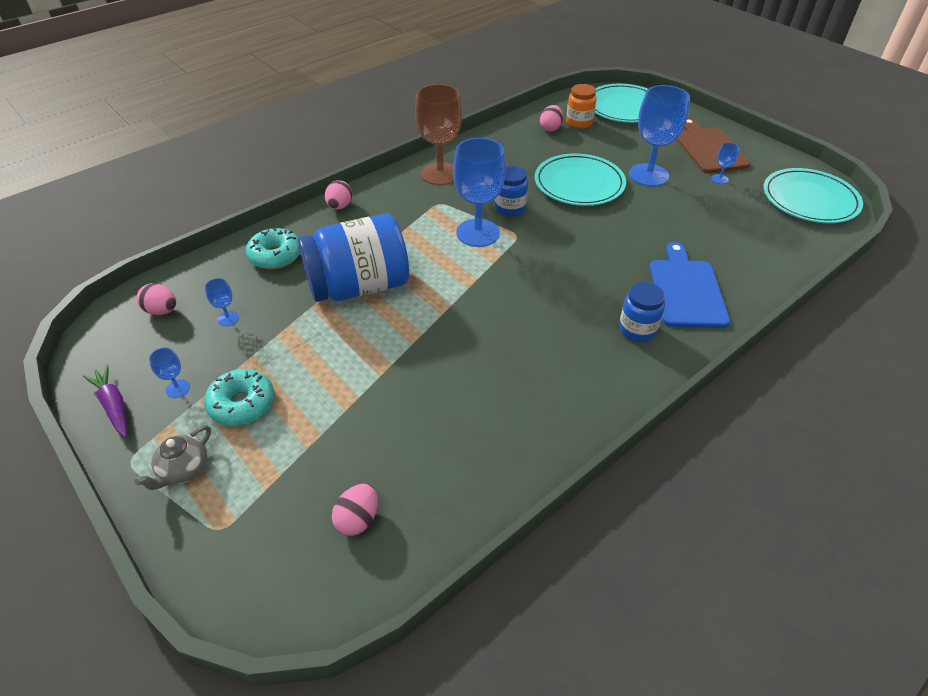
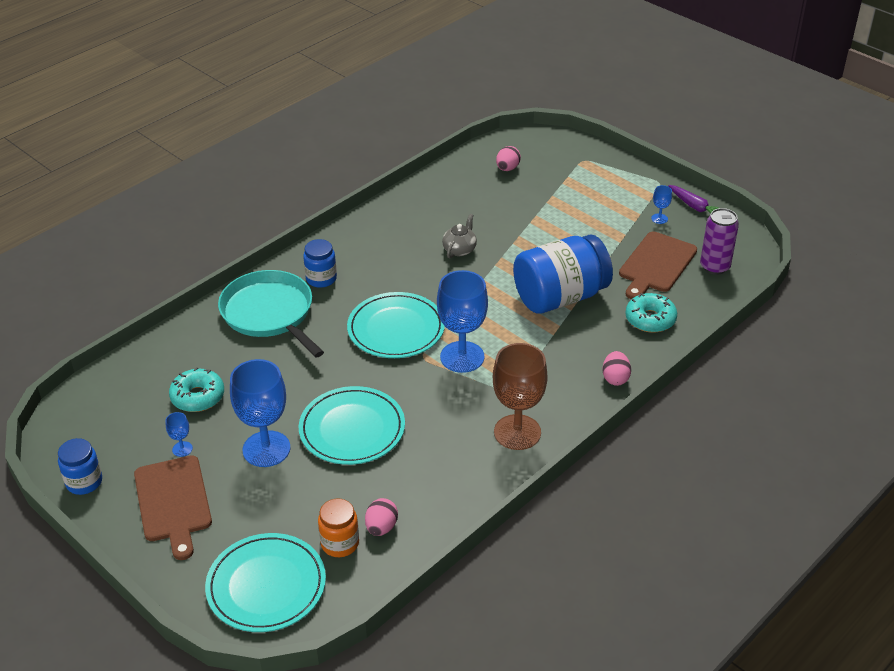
camera: 175 degrees right, 5 degrees down
(162, 311) = (714, 266): pink egg -> purple can
(184, 470) = (623, 181): grey teapot -> grey teapot (460, 249)
(228, 318) = (656, 264): blue goblet -> brown cutting board
(242, 404) = (608, 213): turquoise donut -> turquoise donut (198, 397)
(510, 208) = (431, 389): blue jar -> blue jar (84, 482)
(686, 290) = (269, 313): blue cutting board -> turquoise pan
(809, 200) = (92, 425): turquoise plate -> turquoise plate (396, 329)

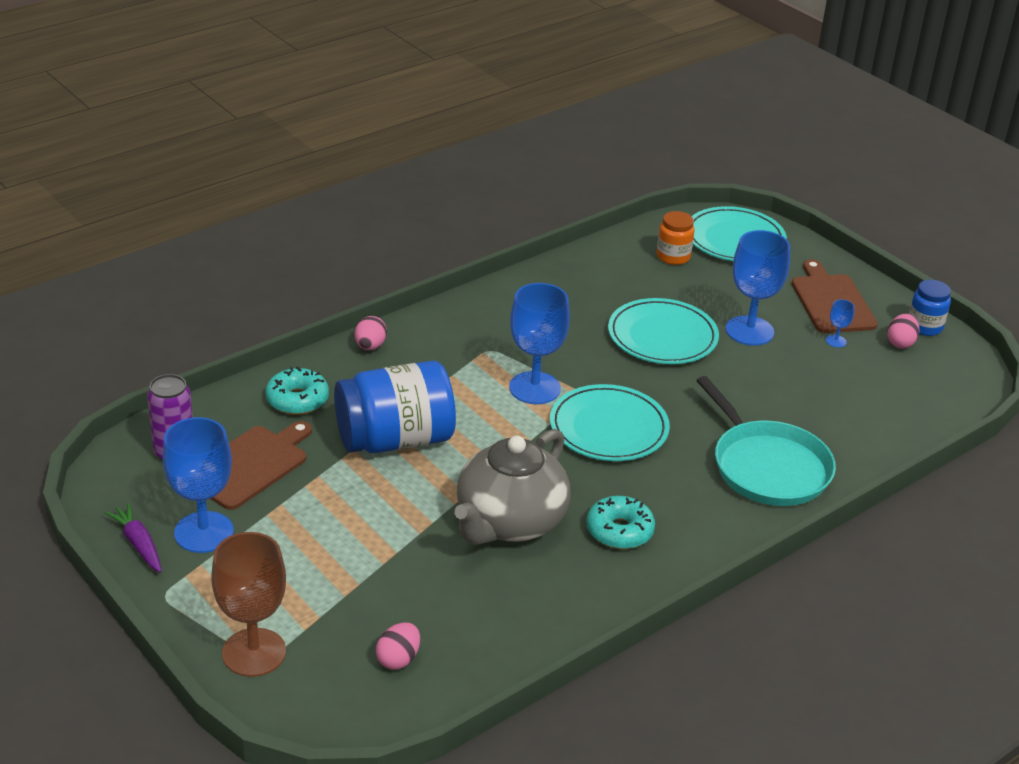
camera: 175 degrees left, 5 degrees down
(198, 397) = (833, 385): turquoise donut -> turquoise donut (619, 531)
(321, 279) = (704, 504): blue jar -> none
(381, 527) = (635, 262): pink egg -> pink egg (900, 343)
(460, 249) = (509, 522): grey teapot -> grey teapot, size x2.31
(517, 432) = (493, 313): brown goblet -> brown goblet (254, 652)
(659, 218) = (204, 532): blue goblet -> blue goblet, size x2.36

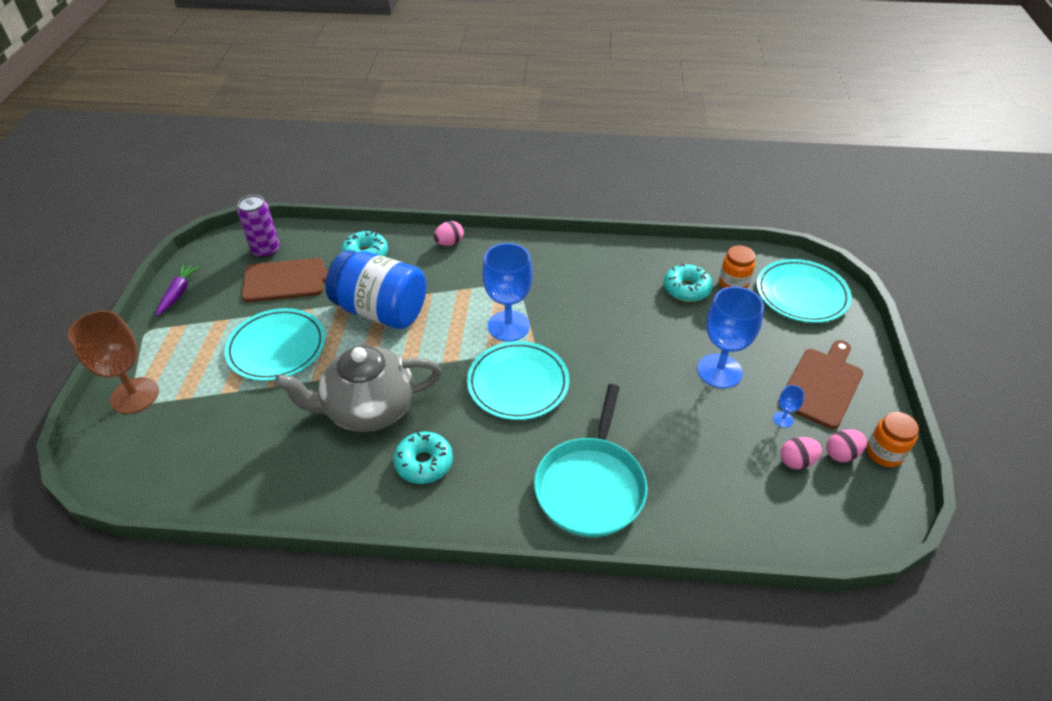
camera: 45 degrees right, 10 degrees up
(204, 532) = (214, 306): blue goblet -> none
(398, 659) = (188, 455): pink egg -> pink egg (796, 461)
(642, 280) = (686, 289): none -> turquoise donut
(662, 336) = (645, 338): turquoise plate -> turquoise plate (277, 347)
(924, 327) = (884, 453): blue jar -> orange jar

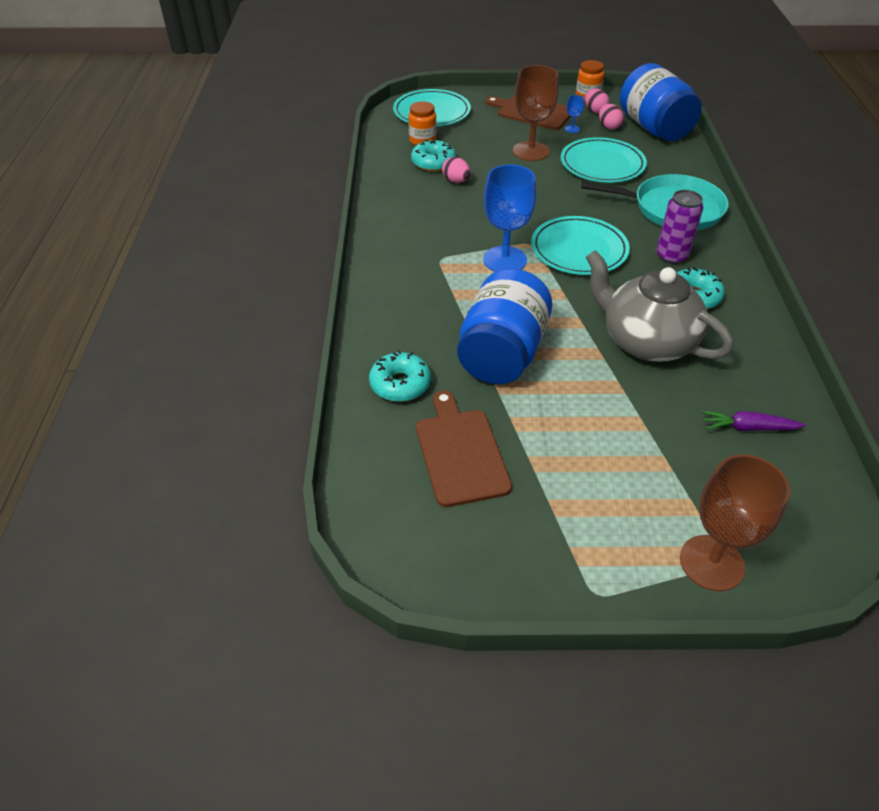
camera: 95 degrees left, 0 degrees up
(178, 293) = (509, 581): purple carrot -> purple carrot (748, 428)
(266, 250) = (398, 495): purple can -> purple can (671, 256)
(277, 347) = (585, 435): turquoise plate -> turquoise plate (602, 164)
(368, 409) = (646, 341): grey teapot -> grey teapot turned 150 degrees clockwise
(449, 243) = (373, 313): pink egg -> pink egg (456, 181)
(719, 371) = (531, 151): blue goblet -> brown goblet
(802, 516) = (654, 128): none -> blue jar

